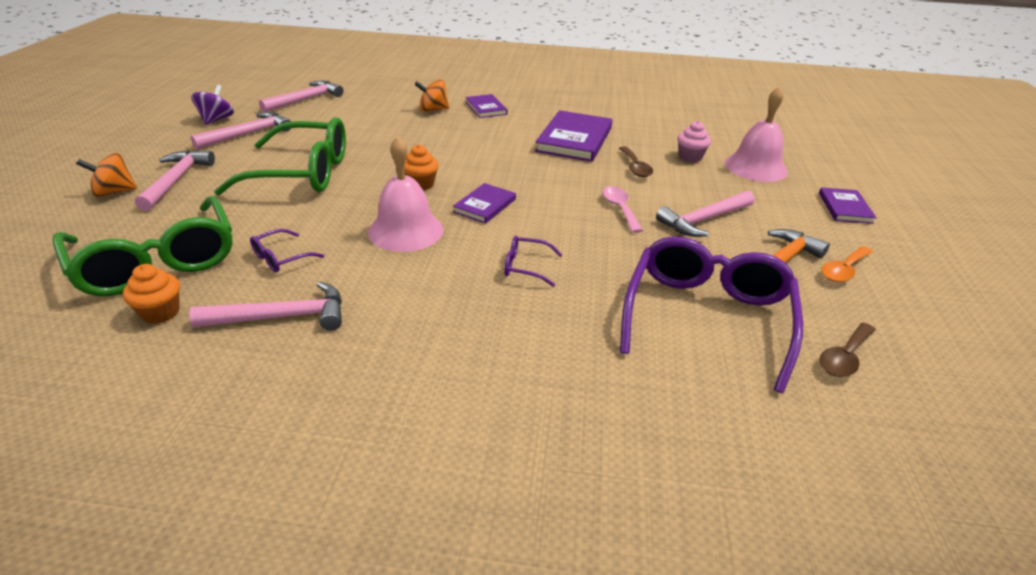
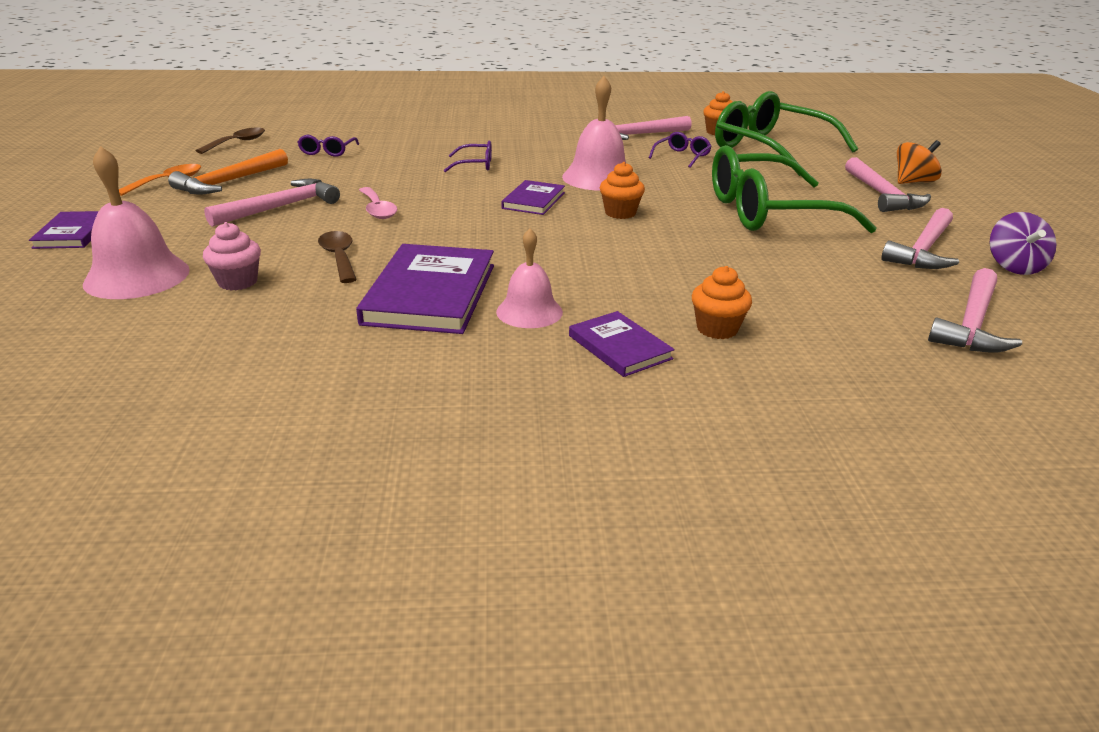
camera: 170 degrees right, 5 degrees down
(433, 110) = (717, 329): orange spinning top -> orange cupcake
(522, 126) = (529, 311): none -> pink bell
(707, 317) = (327, 151): purple glasses -> purple glasses, size x0.41

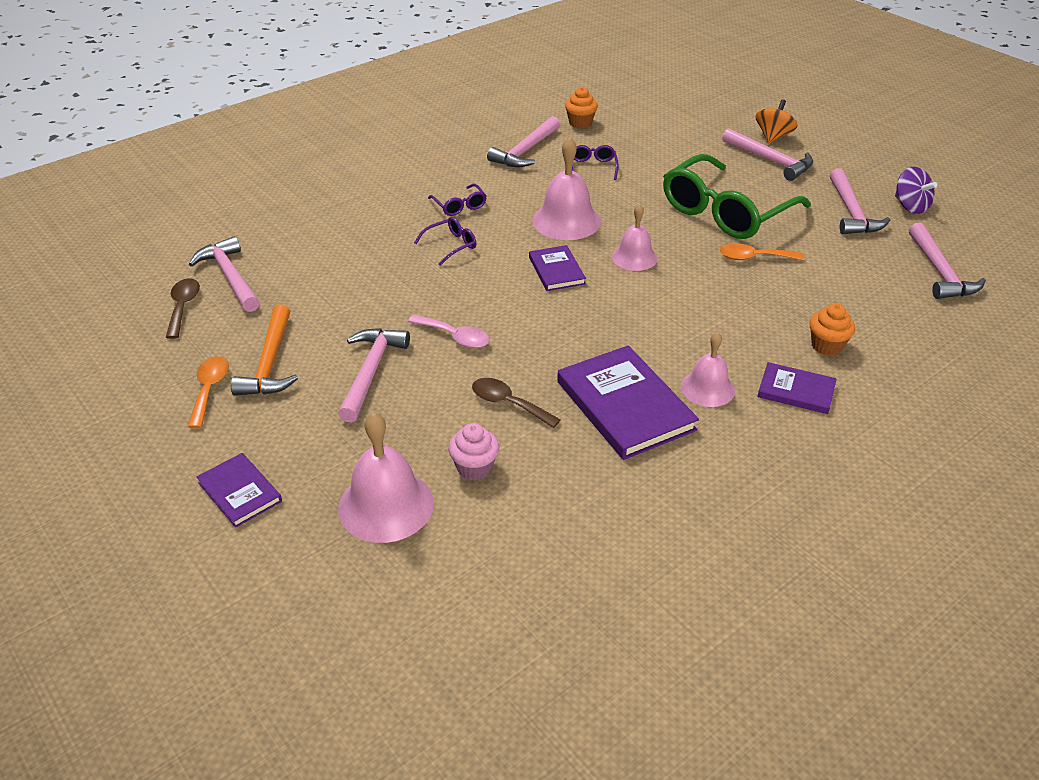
camera: 35 degrees left, 10 degrees up
(294, 138) = (230, 277): none -> pink hammer
(327, 151) = (294, 282): purple glasses -> purple glasses (459, 206)
(620, 213) = (634, 257): orange cupcake -> pink bell
(745, 247) = (754, 257): none -> orange spoon
(770, 149) = (642, 132): green glasses -> none

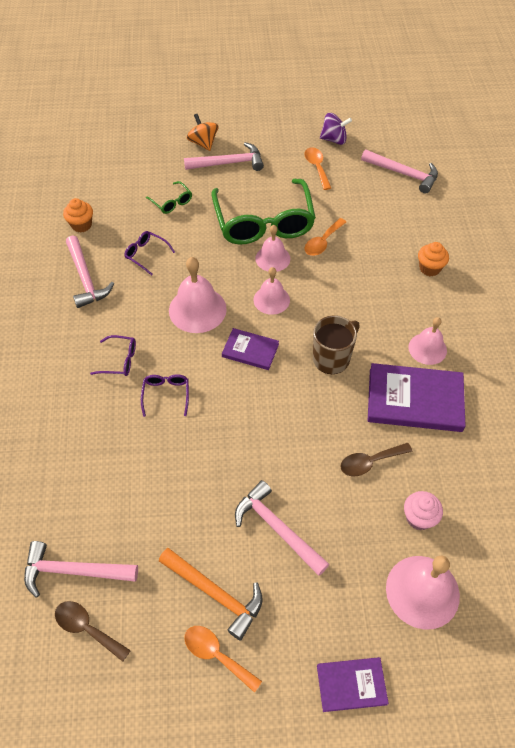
camera: 55 degrees left, 15 degrees up
(455, 337) = (277, 453): pink spoon -> none
(609, 325) = (332, 358): none -> brown mug
(673, 153) = (172, 202): none -> green glasses
(687, 236) = (272, 258): none -> pink bell
(796, 391) = (458, 309): purple book -> none
(851, 212) = (317, 167): pink hammer -> orange spoon

